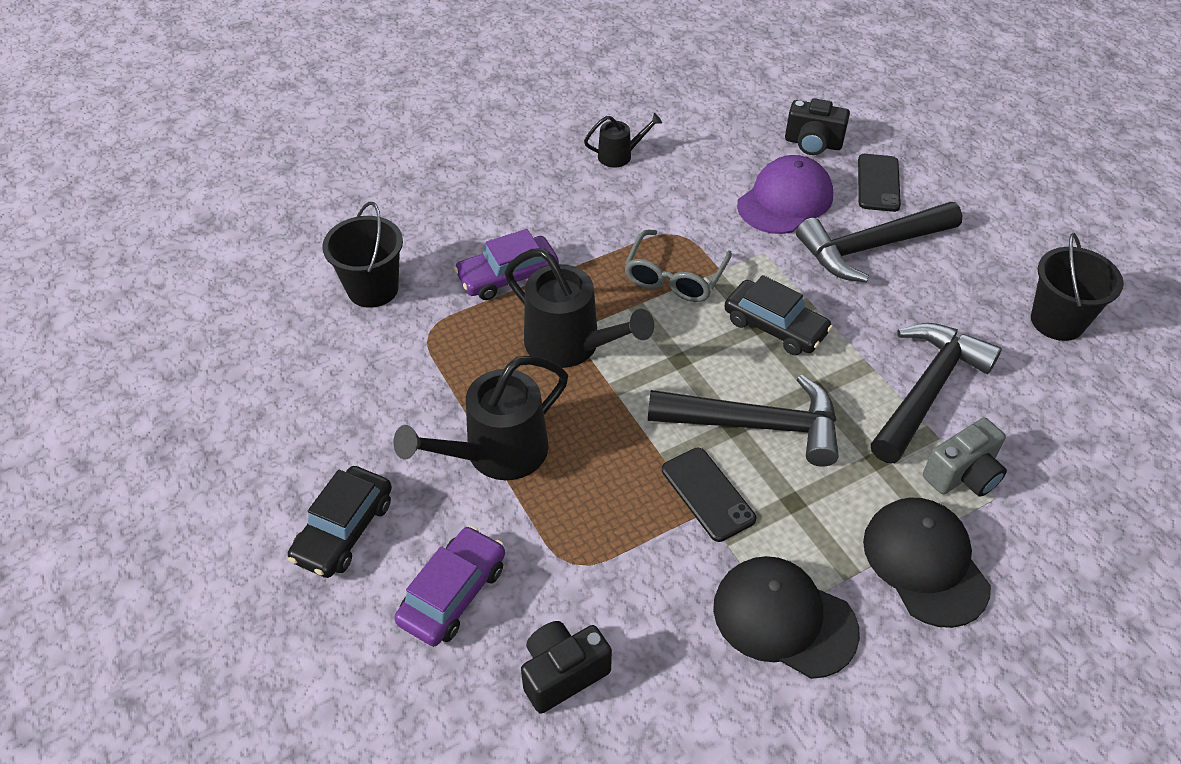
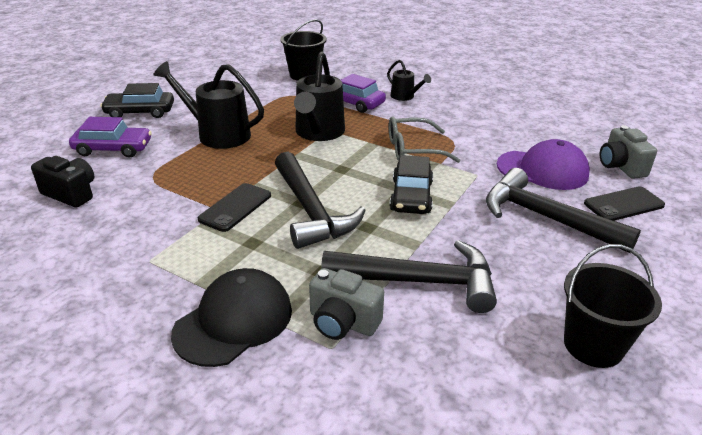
camera: 60 degrees right, 15 degrees down
(620, 155) = (496, 106): black watering can -> black watering can (405, 97)
(784, 618) = (146, 263): black cap -> none
(813, 143) = (620, 166): black camera -> grey camera

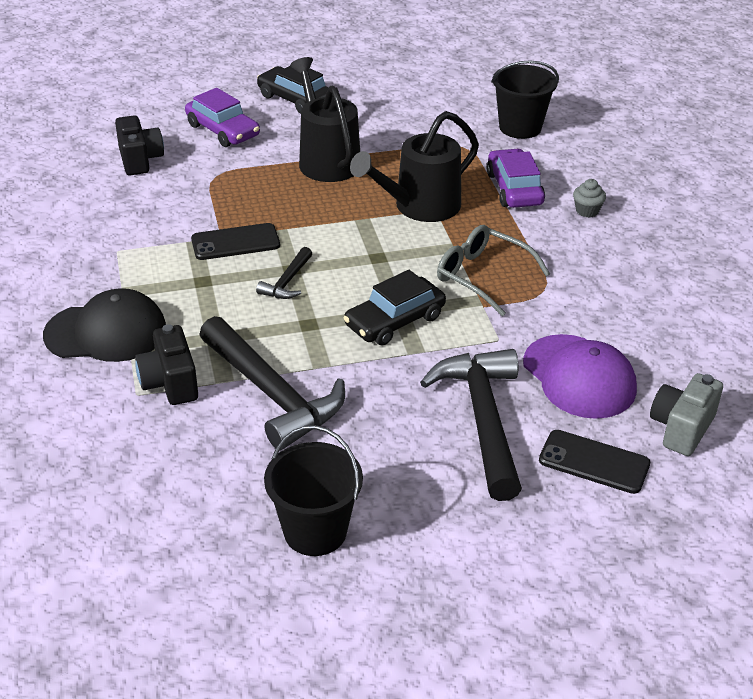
camera: 45 degrees right, 5 degrees up
(311, 211) = (287, 282): black hammer -> black hammer, size x0.47
(342, 322) = (170, 383): grey camera -> black camera
(405, 97) = (587, 211): black watering can -> grey cupcake

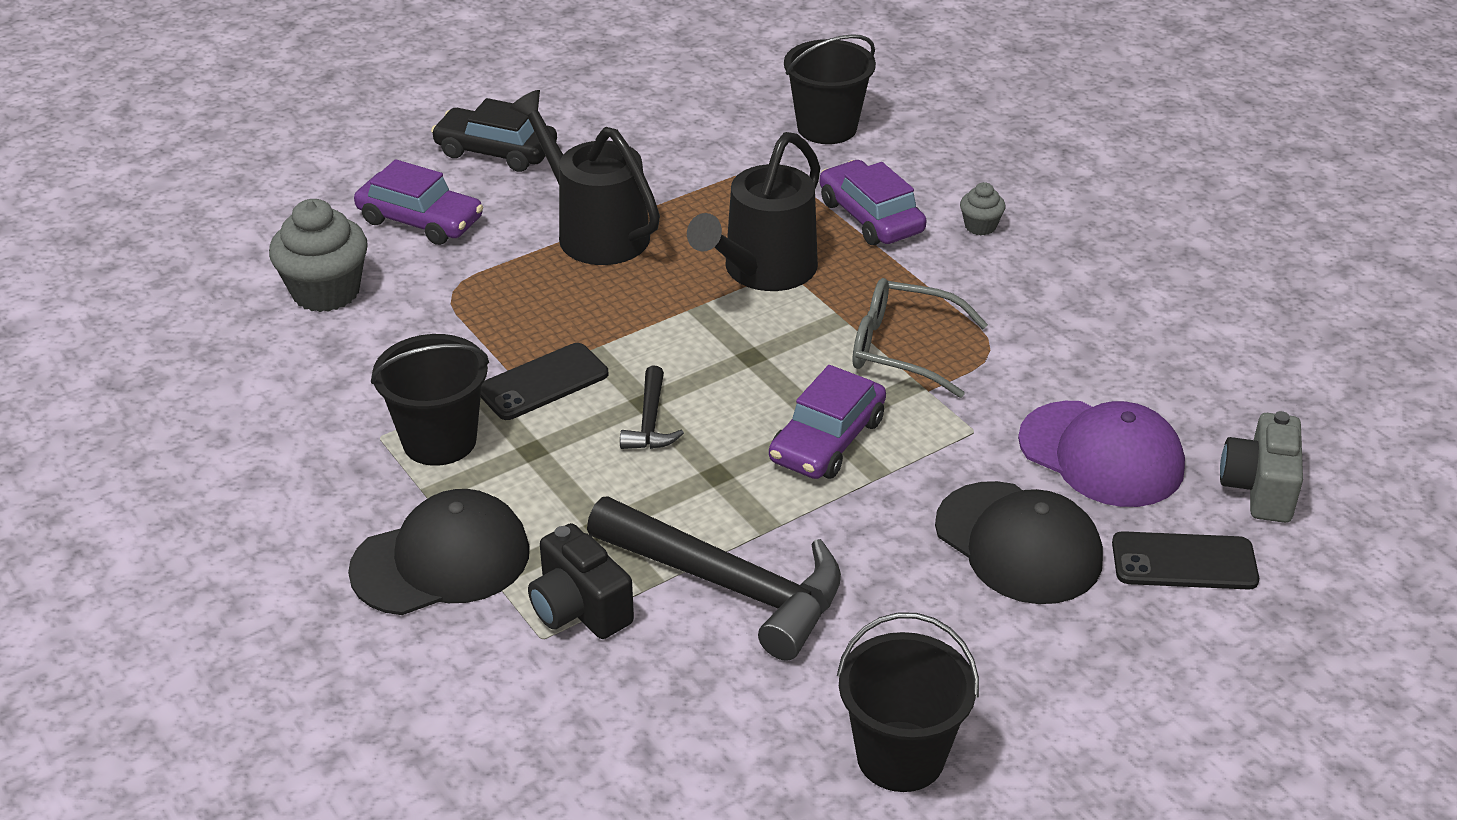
camera: 20 degrees left, 0 degrees up
(140, 160) = (326, 292): black camera -> grey cupcake
(150, 262) = (439, 441): none -> black bucket
(394, 321) = (827, 440): black car -> purple car
(483, 419) = (1018, 543): black hammer -> black cap

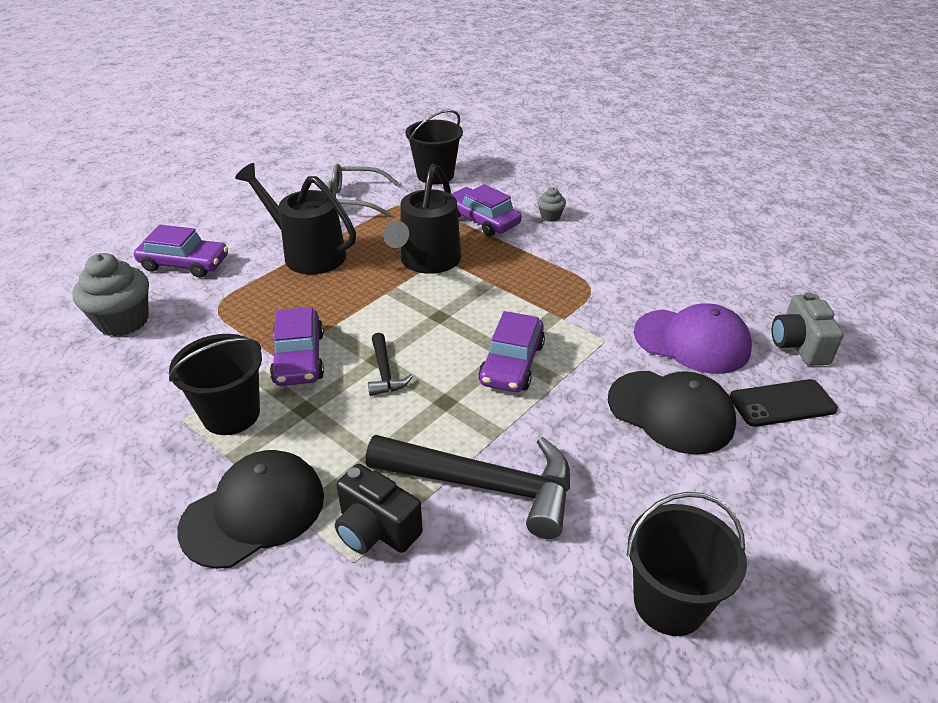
camera: 15 degrees left, 0 degrees up
(496, 151) = (228, 215): black car -> none
(543, 382) = (299, 358): black phone -> purple car
(902, 349) = (535, 295): grey glasses -> grey glasses (354, 200)

